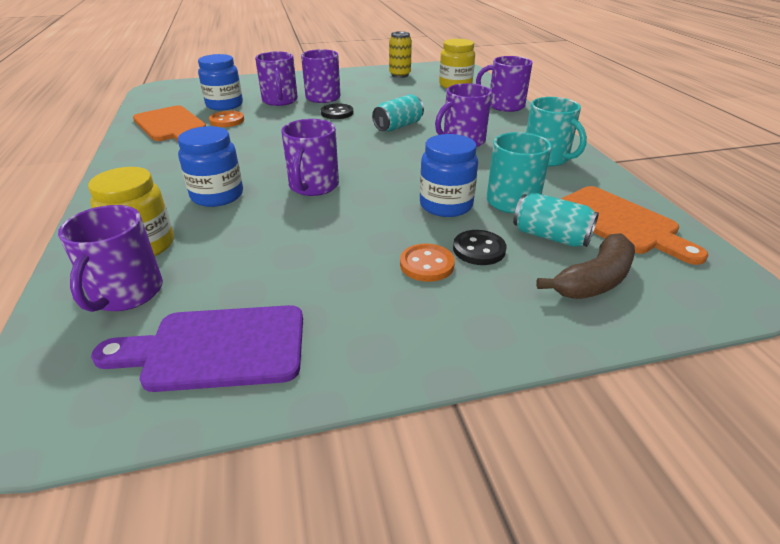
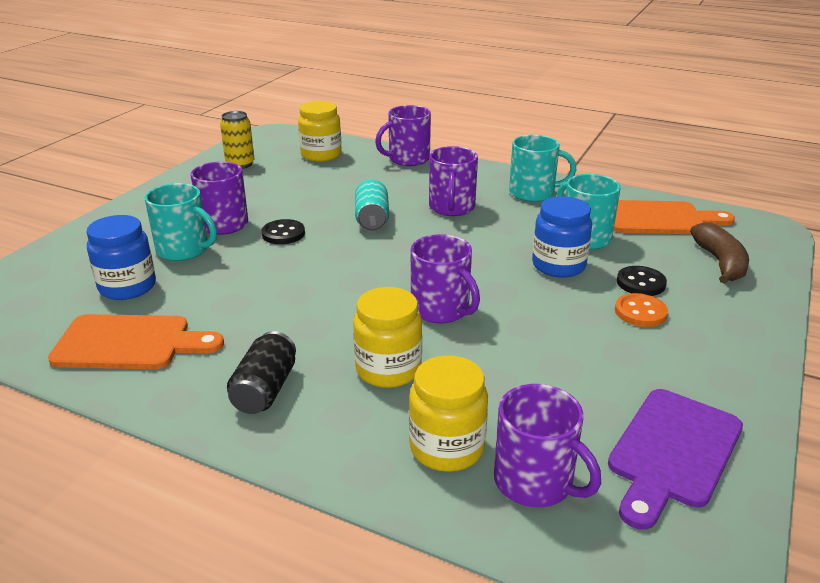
camera: 50 degrees left, 5 degrees down
(159, 171) = (265, 390): none -> black can
(217, 195) = (388, 369): blue jar -> yellow jar
(227, 120) = (185, 301): orange button -> none
(280, 101) = (184, 250): purple mug -> turquoise mug
(550, 236) = (651, 249): turquoise can -> none

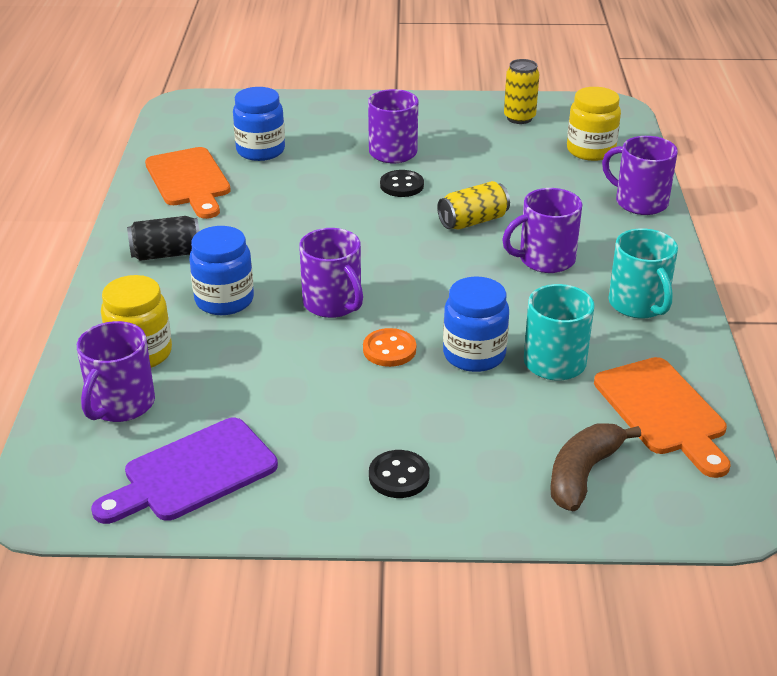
camera: 65 degrees right, 5 degrees up
(184, 250) = (334, 152): turquoise mug -> none
(372, 219) = (473, 221): turquoise can -> yellow can
(388, 369) = (224, 300): yellow jar -> blue jar
(441, 310) = (333, 303): purple mug -> purple mug turned 60 degrees counterclockwise
(640, 283) = (481, 417): black button -> black button (399, 476)
(640, 312) = (417, 425): orange button -> orange button (389, 349)
(672, 452) = (192, 473): purple cutting board -> purple cutting board turned 45 degrees counterclockwise
(720, 263) = (583, 474): brown banana -> brown banana turned 150 degrees clockwise

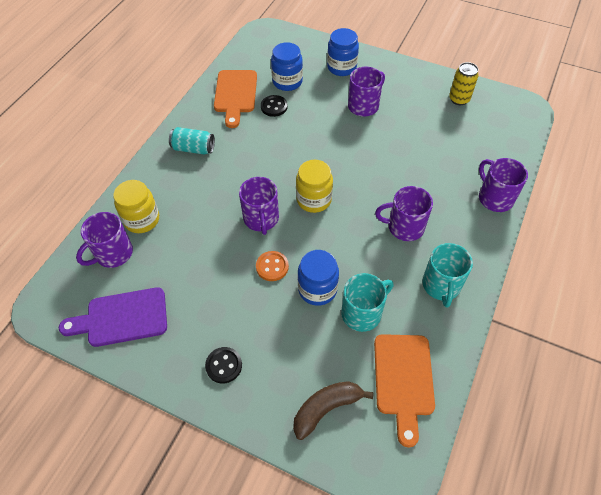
camera: 25 degrees right, 20 degrees up
(166, 254) = (193, 148): black can -> turquoise can
(224, 300) = (204, 195): blue jar -> blue jar (341, 67)
(402, 185) = (353, 136): black button -> black button (274, 107)
(473, 221) = (379, 180): yellow can -> none
(590, 150) = (489, 142): yellow jar -> yellow jar (314, 200)

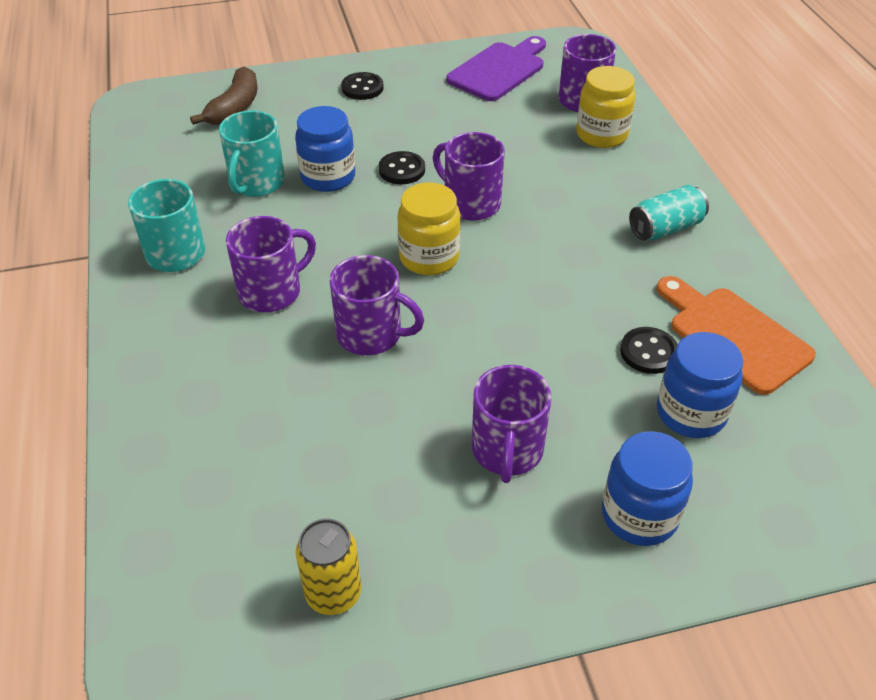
camera: 140 degrees right, 10 degrees down
(272, 267) = (402, 170): orange button -> black button
(403, 380) = (169, 157): orange cutting board -> none
(494, 198) = (150, 410): purple mug -> purple mug (371, 335)

